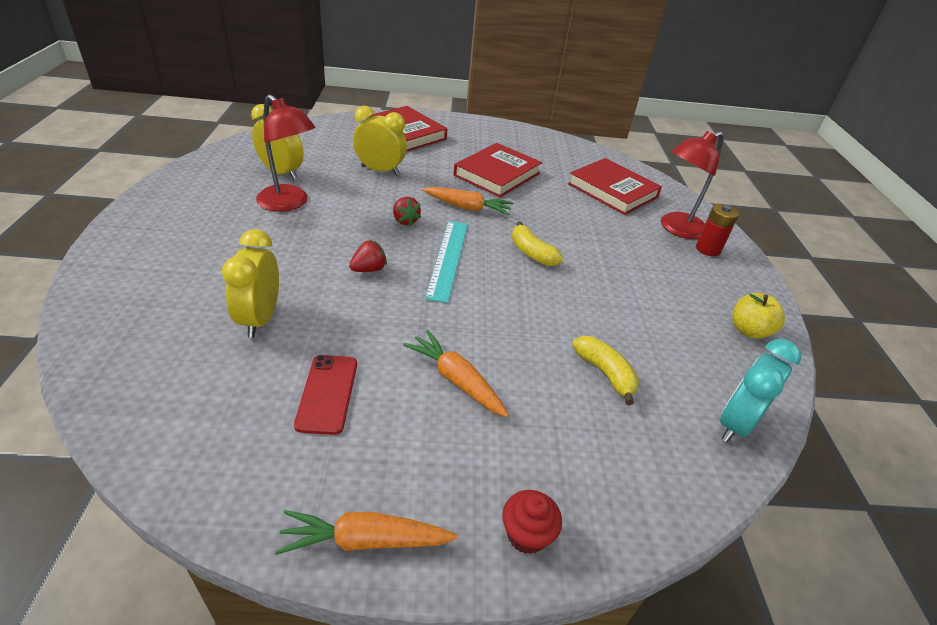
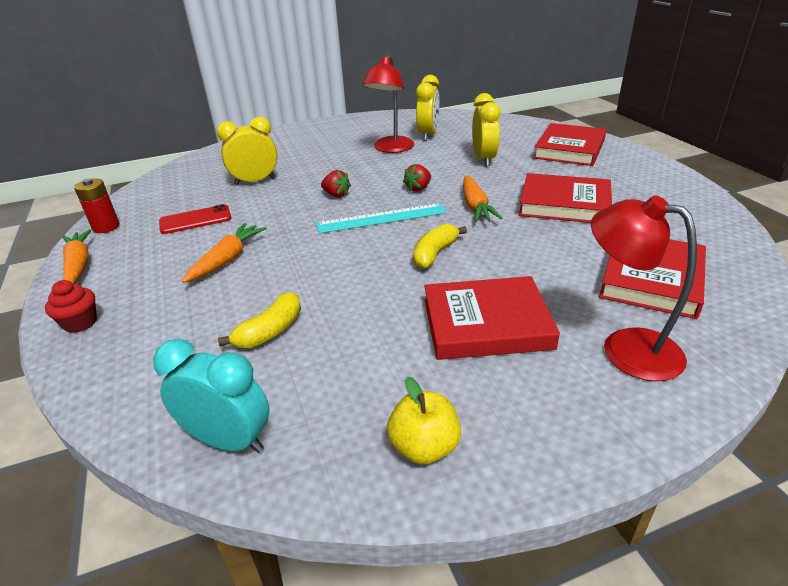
camera: 75 degrees right, 5 degrees down
(635, 265) = (486, 323): none -> red book
(708, 249) = (606, 386): red battery -> red battery (106, 227)

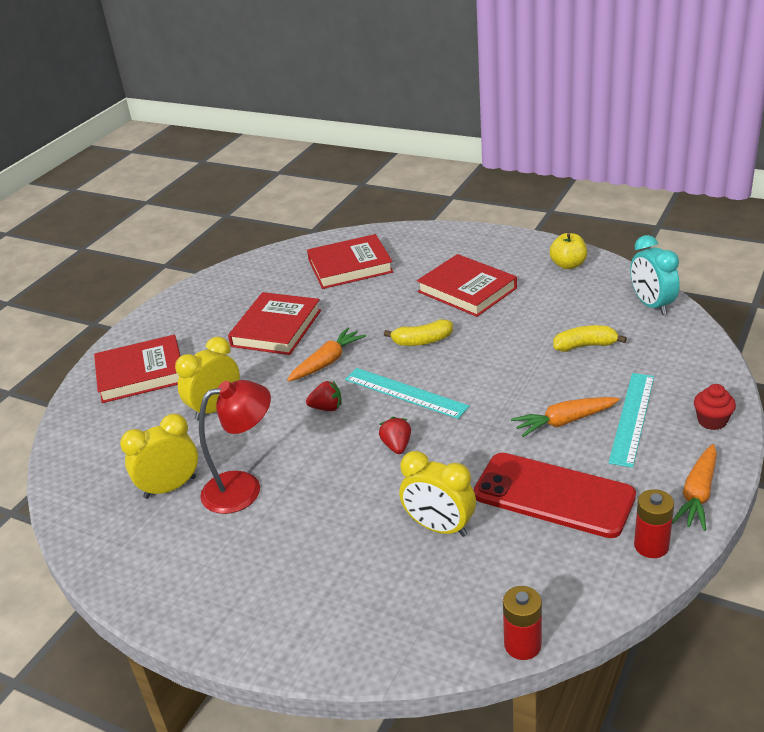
camera: 130 degrees left, 0 degrees up
(162, 172) = (522, 645): none -> red battery
(166, 289) = (632, 418): none -> turquoise ruler
(195, 220) = (553, 495): red phone -> red phone, size x1.78
(564, 204) = (276, 328): red book -> red book turned 45 degrees clockwise
(625, 348) = (429, 252): red lamp -> none

